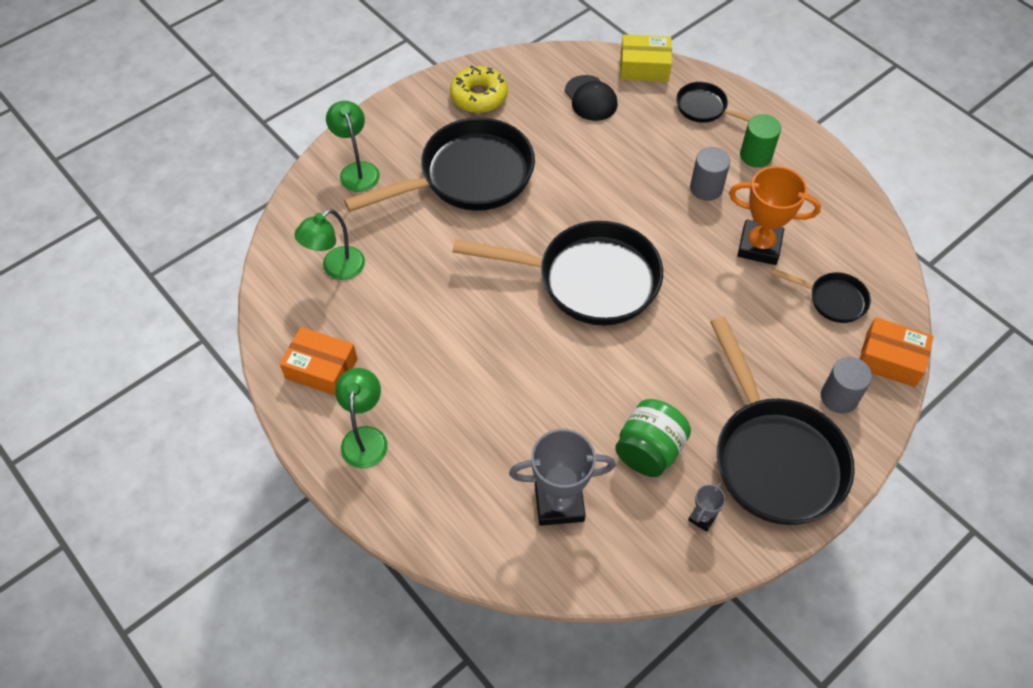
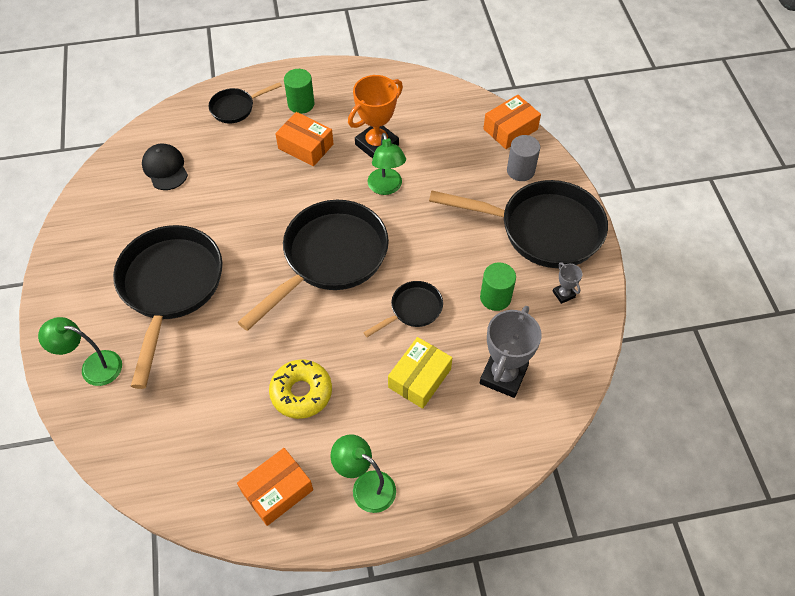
camera: 60 degrees left, 0 degrees up
(336, 268) = (184, 432): green lamp -> green lamp (386, 187)
(479, 96) = (95, 239): yellow donut -> yellow donut (301, 392)
(590, 98) = (165, 168): black cap -> black cap turned 120 degrees counterclockwise
(644, 67) = (166, 121): yellow box -> yellow box (419, 378)
(649, 451) = (495, 297): green jar -> green cylinder
(706, 188) = (305, 146): grey cylinder -> orange box
(832, 299) = (446, 131): black pan -> black pan (412, 310)

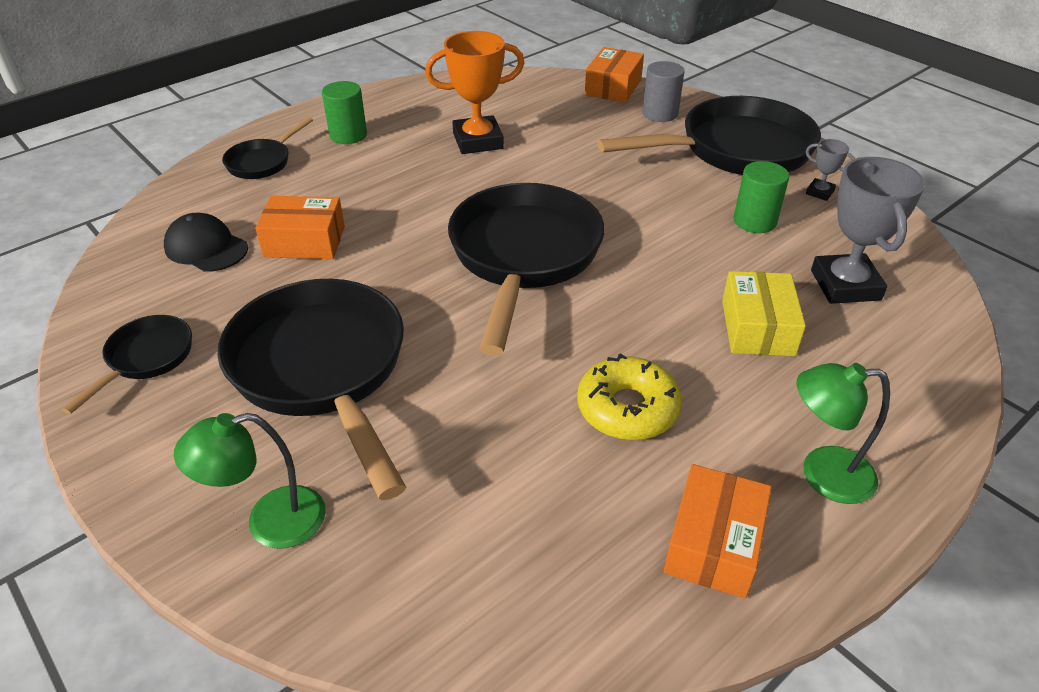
camera: 30 degrees left, 15 degrees down
(305, 146) = (390, 168): orange box -> orange box (304, 241)
(377, 145) = (478, 141): orange trophy -> orange trophy turned 60 degrees clockwise
(386, 187) = (527, 172): green lamp -> none
(412, 310) = (676, 266): black pan -> black pan (146, 359)

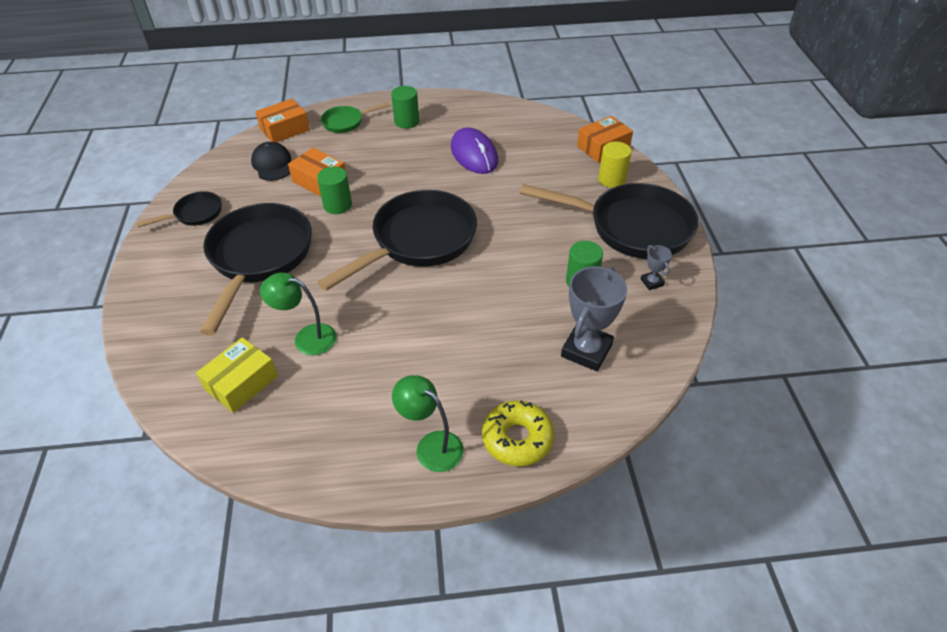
camera: 35 degrees right, 5 degrees up
(262, 162) = (346, 122): black pan -> green pan
(270, 522) = (169, 320): green lamp -> green lamp (307, 337)
(365, 259) = (337, 205): none -> green cylinder
(478, 141) = (474, 154): orange trophy -> purple mouse
(627, 408) = (374, 354): yellow donut -> yellow donut (517, 438)
(660, 113) = (611, 179): grey cylinder -> yellow cylinder
(713, 543) = (336, 444): orange box -> orange box (285, 129)
(757, 328) = (498, 348): yellow box -> yellow box (241, 383)

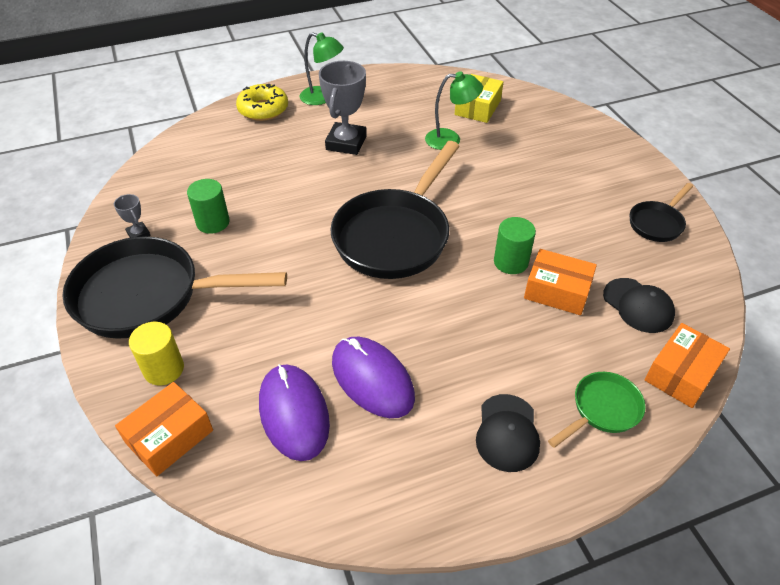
camera: 165 degrees right, 0 degrees up
(259, 258) = (546, 191): black pan -> none
(406, 121) = (507, 433): green cylinder -> black cap
(527, 146) = (294, 413): none -> purple mouse
(586, 350) = (211, 167): grey trophy -> grey trophy (346, 143)

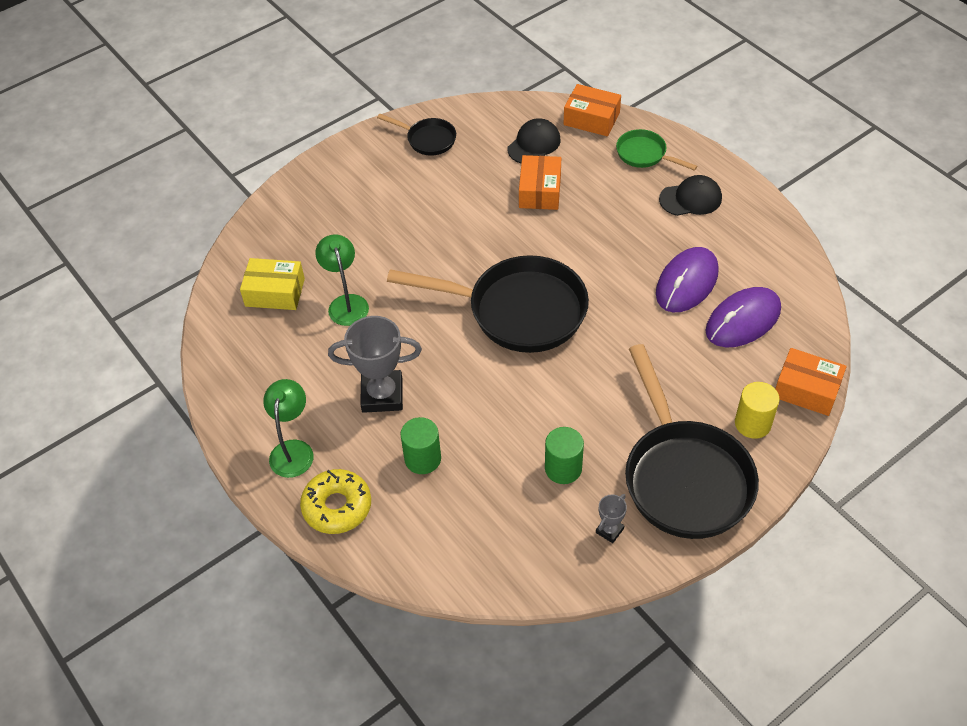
camera: 105 degrees left, 5 degrees up
(510, 262) = (518, 224): green cylinder -> green cylinder (422, 459)

